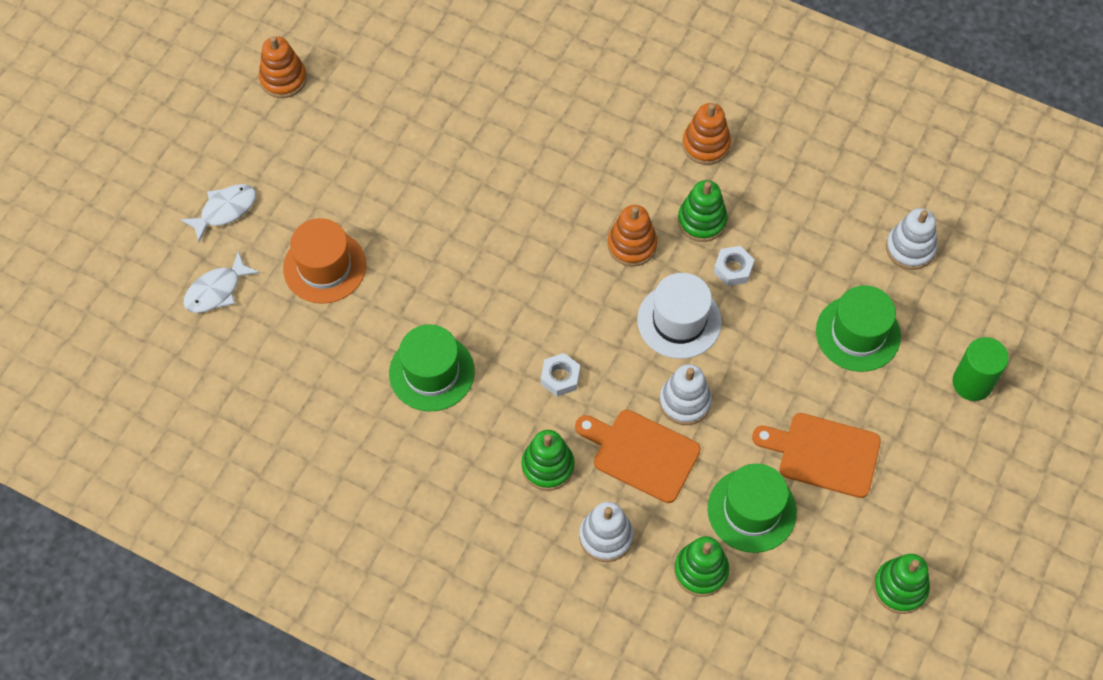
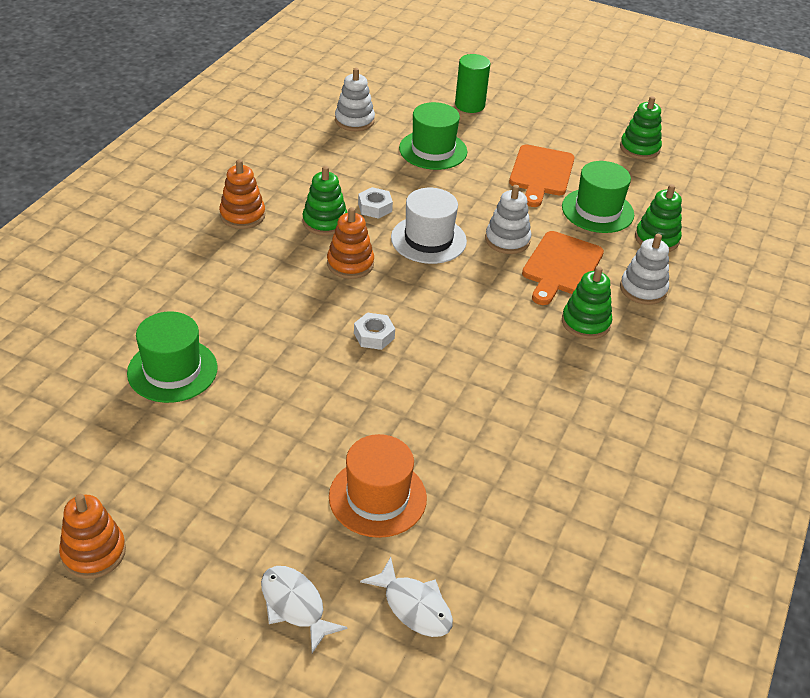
camera: 95 degrees left, 20 degrees down
(431, 372) = (501, 403): green hat -> green hat (172, 370)
(560, 377) = (494, 313): white nut -> white nut (374, 336)

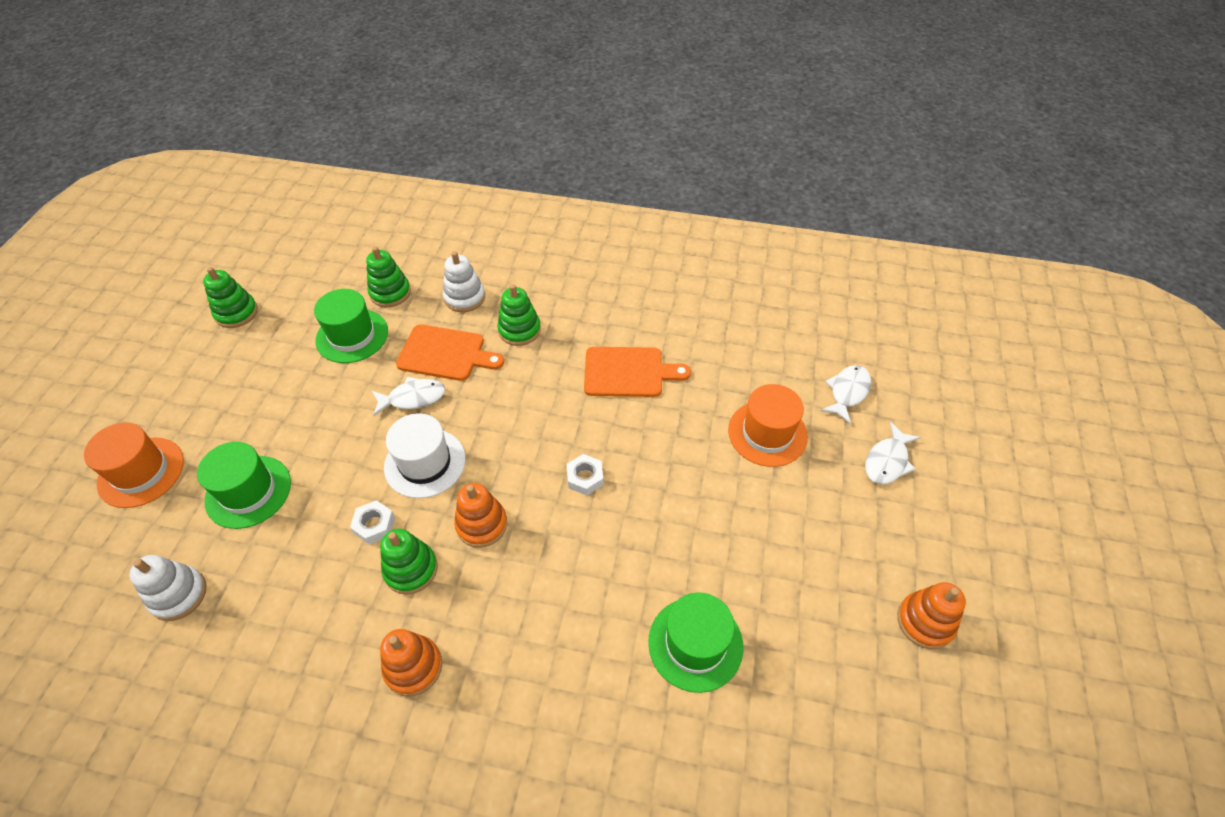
camera: 100 degrees left, 10 degrees up
(469, 105) = (141, 472): green cylinder -> orange hat
(507, 240) = (413, 398): white stacking toy -> white fish
(541, 173) = (290, 386): orange cutting board -> orange cutting board (628, 372)

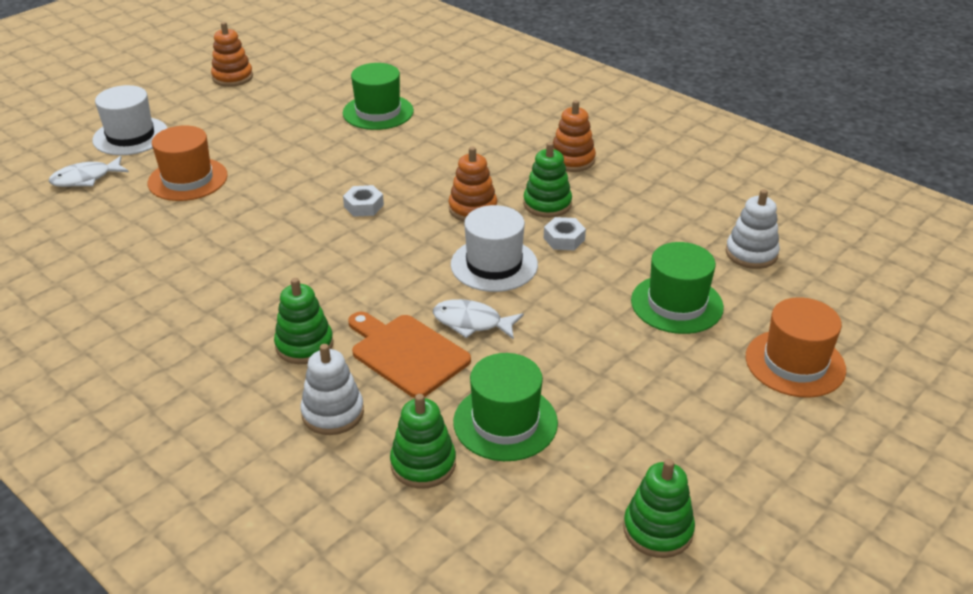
camera: 150 degrees left, 15 degrees down
(628, 372) = (241, 262): orange cutting board -> none
(887, 461) = (130, 136): white fish -> white hat

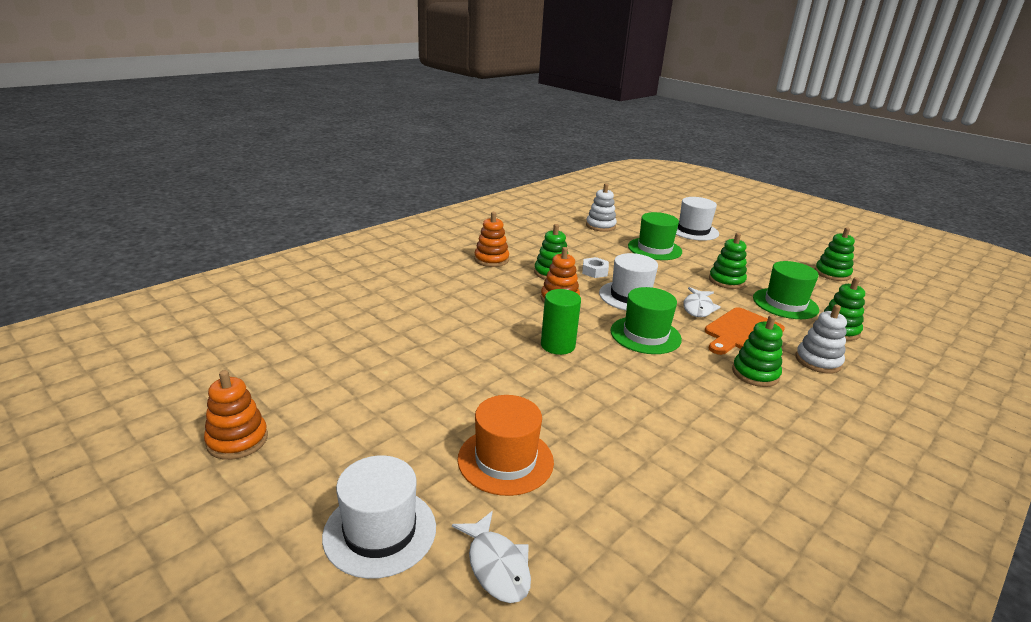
camera: 90 degrees left, 10 degrees down
(363, 206) = (557, 345): white nut -> green cylinder
(378, 112) = (384, 335): green hat -> green hat (645, 335)
(574, 368) = (726, 281): none -> green stacking toy
(795, 363) = (693, 231): orange hat -> white hat

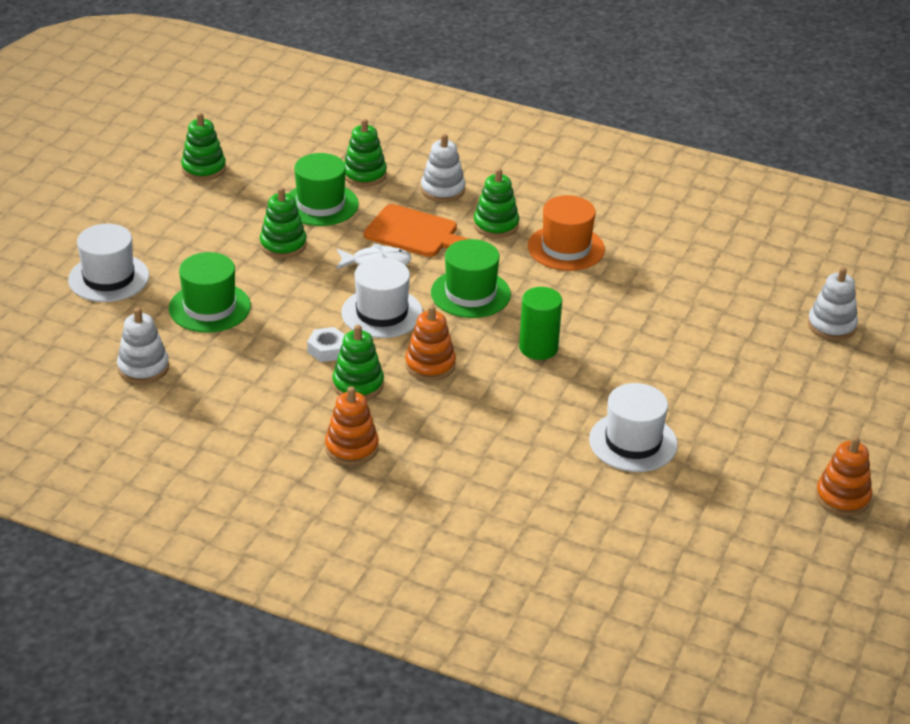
camera: 110 degrees left, 10 degrees up
(380, 531) = (852, 383): white hat -> white hat (633, 442)
(496, 566) = (831, 325): white fish -> white stacking toy
(505, 460) = (734, 344): orange hat -> orange hat (566, 248)

